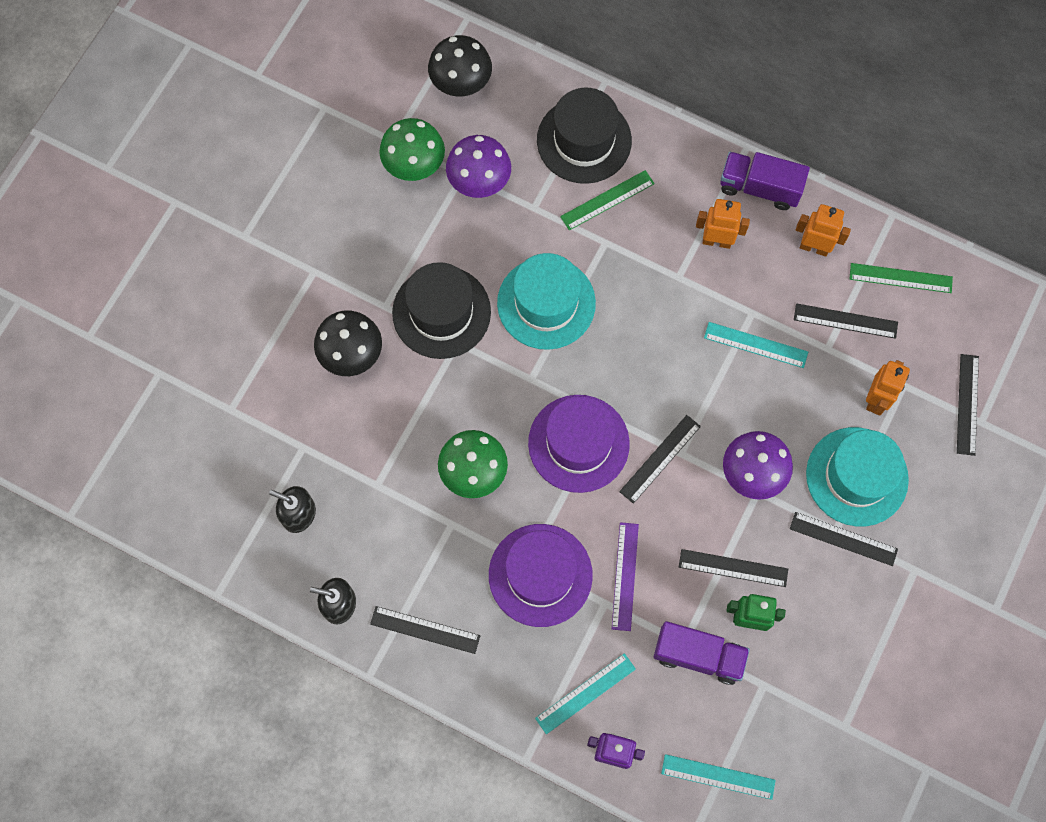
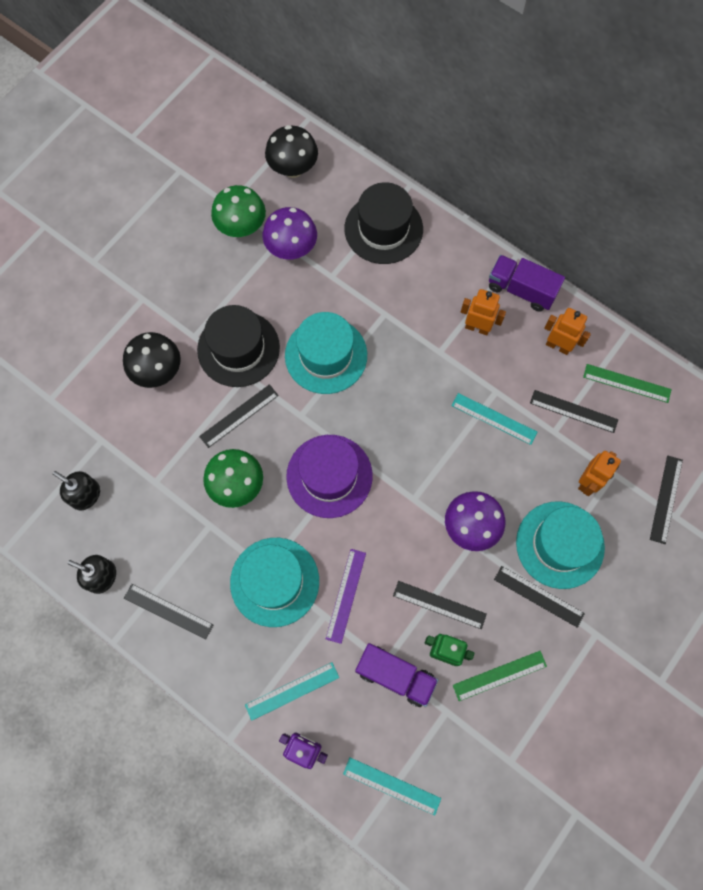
camera: 10 degrees right, 0 degrees up
(540, 575) = (274, 581): purple hat -> turquoise hat
(607, 200) = (393, 280): green ruler -> green ruler (499, 675)
(660, 459) = (395, 500): black ruler -> black ruler (239, 416)

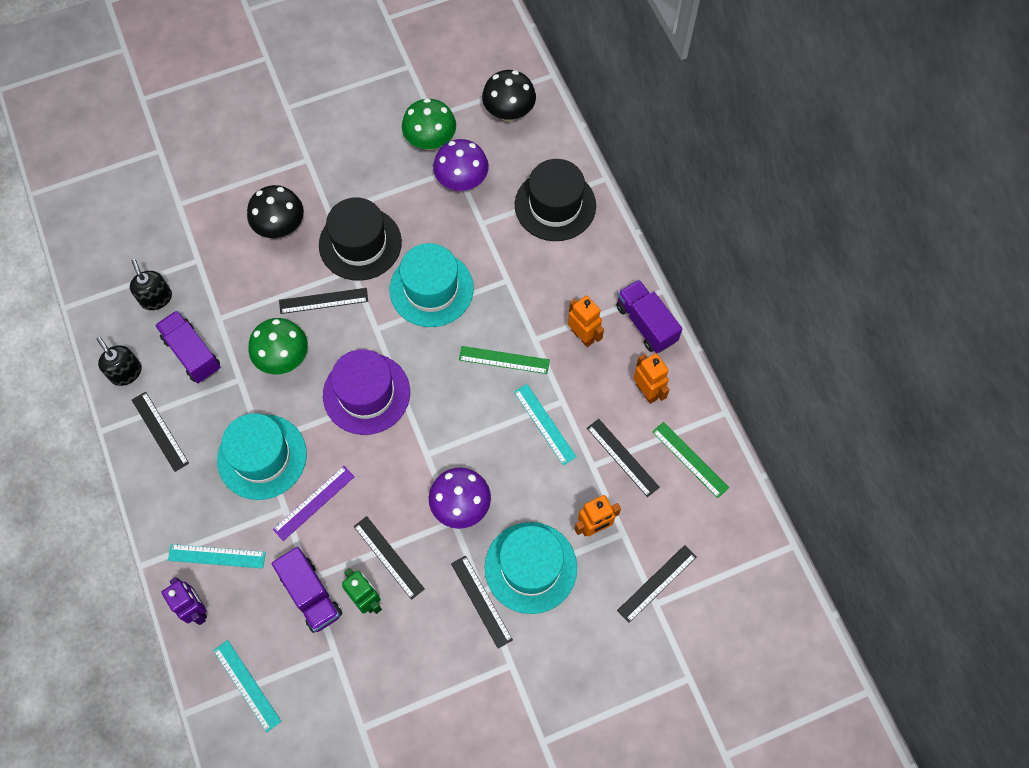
camera: 30 degrees right, 5 degrees down
(152, 526) = (192, 353): none -> purple truck
(499, 675) = (401, 649): green ruler -> green ruler (504, 360)

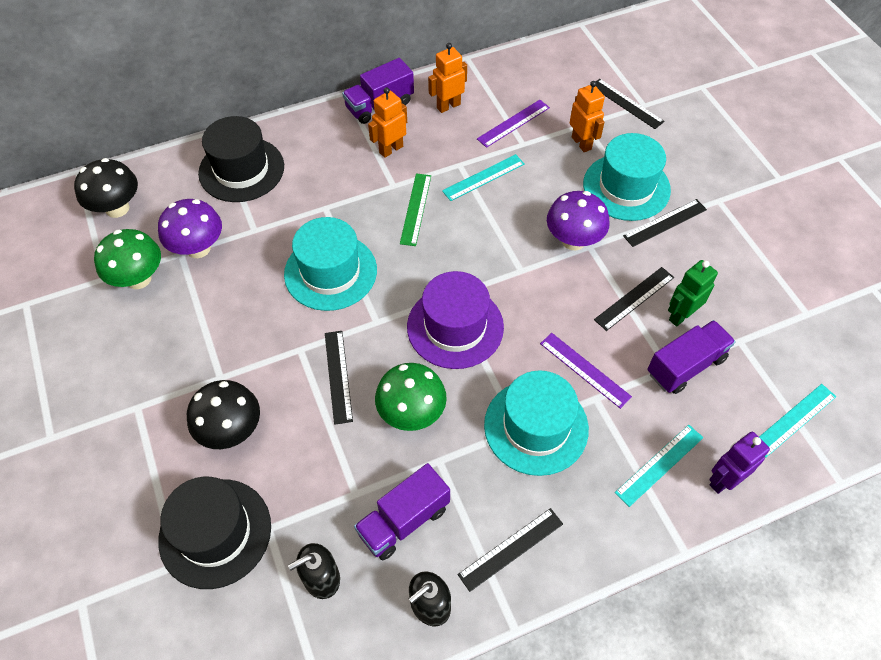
camera: 90 degrees left, 10 degrees down
(217, 556) = (659, 464): turquoise ruler -> turquoise ruler turned 45 degrees clockwise
(360, 243) = (266, 342): black hat -> black hat (215, 532)
(622, 457) = (513, 123): black ruler -> purple ruler
(690, 459) = (512, 80): green ruler -> none

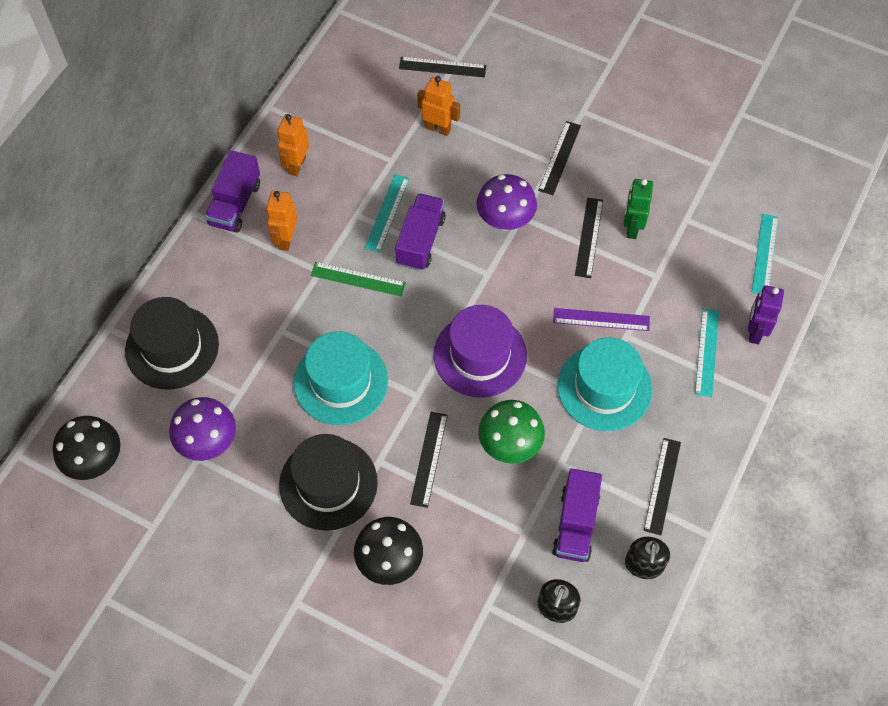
camera: 40 degrees left, 5 degrees up
(138, 279) = (184, 505): green mushroom -> none
(215, 532) = (453, 639): black hat -> black hat (328, 483)
(338, 376) = (429, 459): black ruler -> black ruler turned 60 degrees clockwise
(416, 209) = (358, 279): green ruler -> green ruler turned 45 degrees counterclockwise
(513, 123) = (367, 146): purple ruler -> none
(626, 187) = (506, 145): turquoise hat -> none
(685, 366) = (666, 265): purple truck -> purple truck (420, 241)

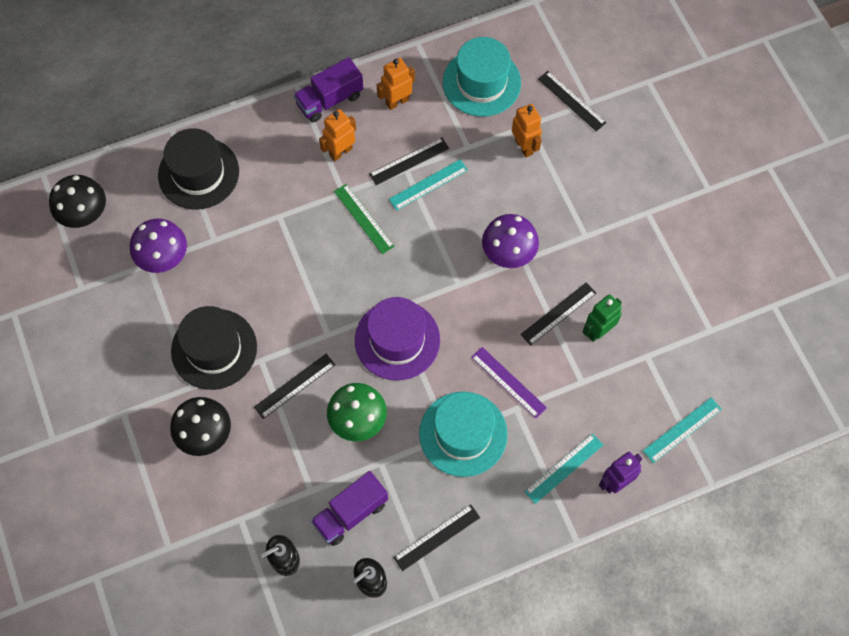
camera: 40 degrees right, 5 degrees up
(341, 382) = (286, 284): turquoise hat -> turquoise hat (481, 82)
(420, 241) = (433, 223): purple truck -> none
(559, 157) = (594, 236): black ruler -> black ruler (409, 161)

